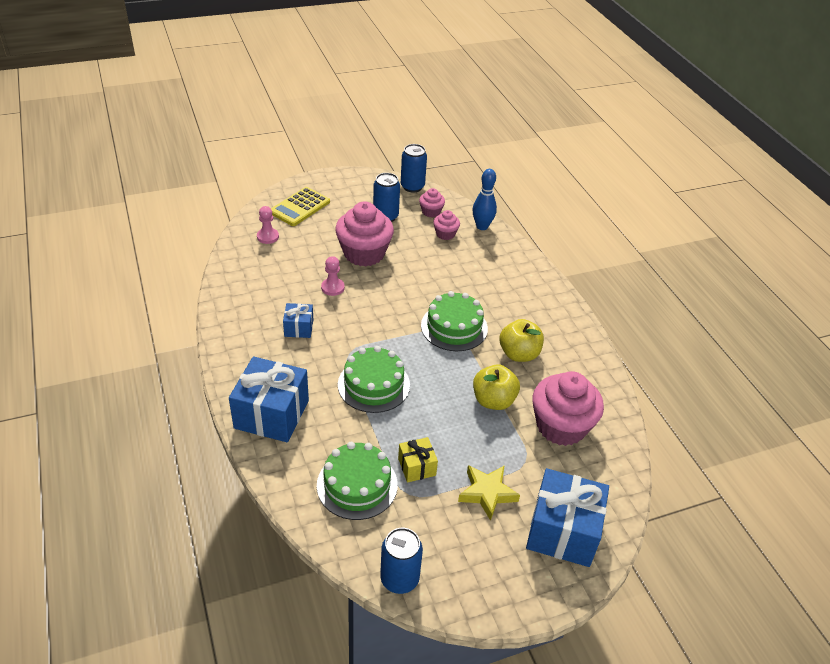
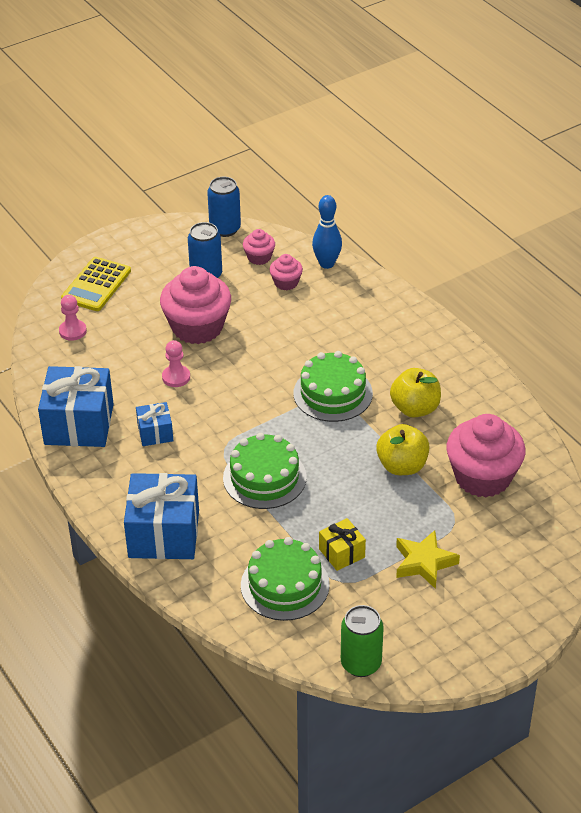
camera: 10 degrees left, 0 degrees up
(399, 579) = (361, 664): blue can -> green can
(562, 531) = (512, 582): blue gift -> blue gift (79, 424)

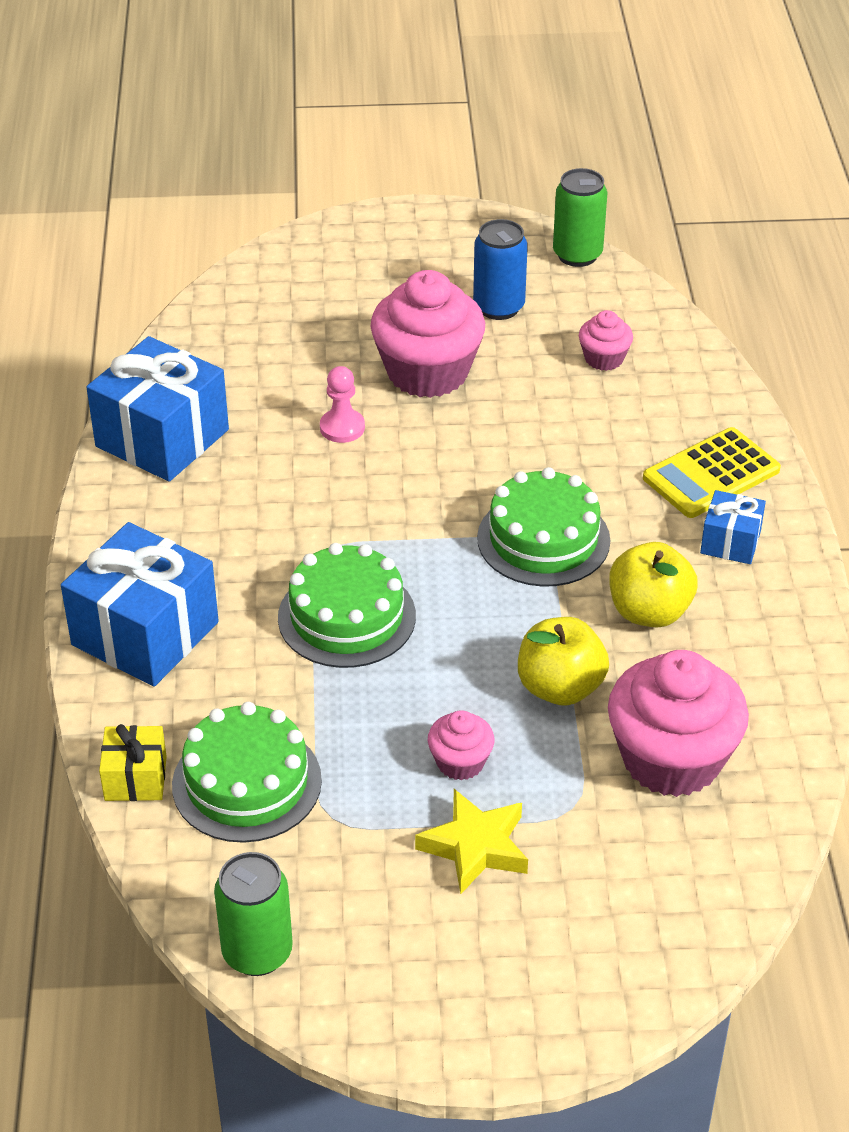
camera: 30 degrees right, 0 degrees up
(73, 331) = (258, 314): pink pawn -> none
(96, 285) = (340, 266): yellow calculator -> yellow calculator (711, 474)
(155, 433) = (251, 491): blue gift -> blue gift (730, 542)
(225, 229) = (577, 255): blue can -> green can
(259, 257) = (594, 310): pink cupcake -> pink cupcake (460, 762)
(327, 264) = (685, 354): blue bowling pin -> none
(342, 553) = (365, 775): yellow gift -> yellow gift (135, 778)

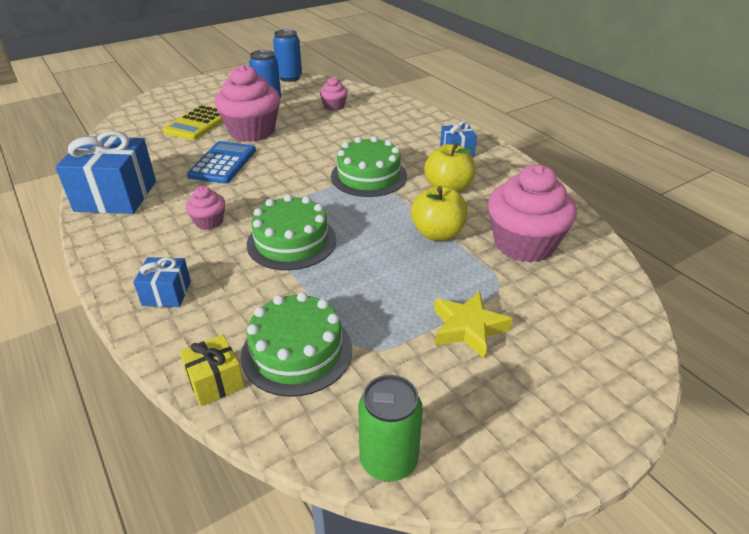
camera: 30 degrees left, 5 degrees down
(145, 633) = (166, 293): blue gift -> blue gift, size x0.51
(342, 427) = (223, 163): pink pawn -> blue calculator
(460, 762) = (418, 288): pink cupcake -> pink cupcake (209, 221)
(577, 255) = (289, 78): green can -> blue can
(711, 474) = (422, 131): yellow calculator -> yellow calculator (198, 123)

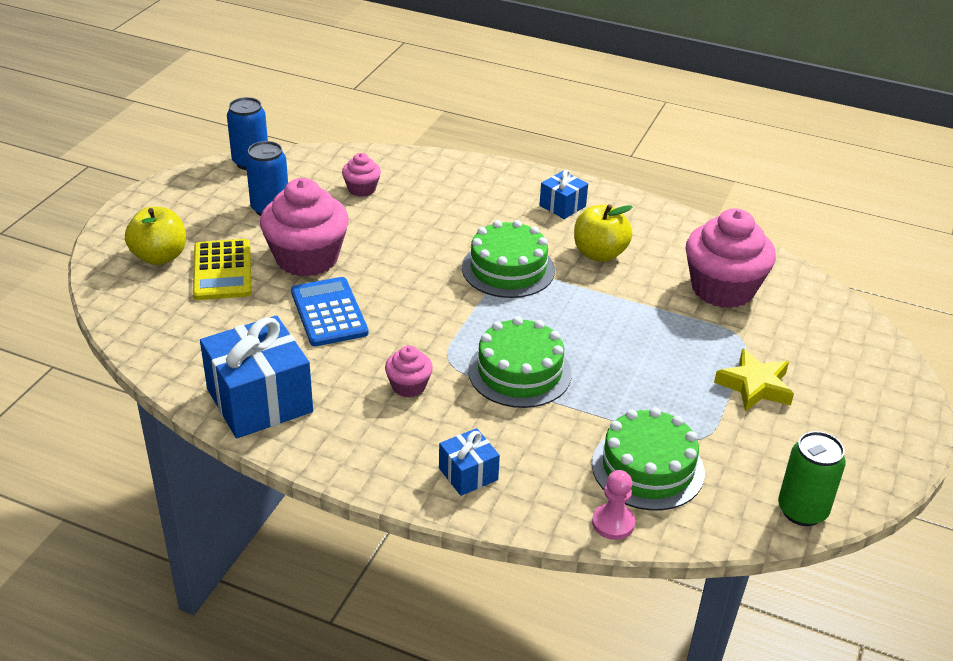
camera: 35 degrees left, 0 degrees up
(215, 381) = (613, 523): yellow gift -> pink pawn
(437, 233) = (641, 308): yellow apple -> yellow apple (160, 256)

